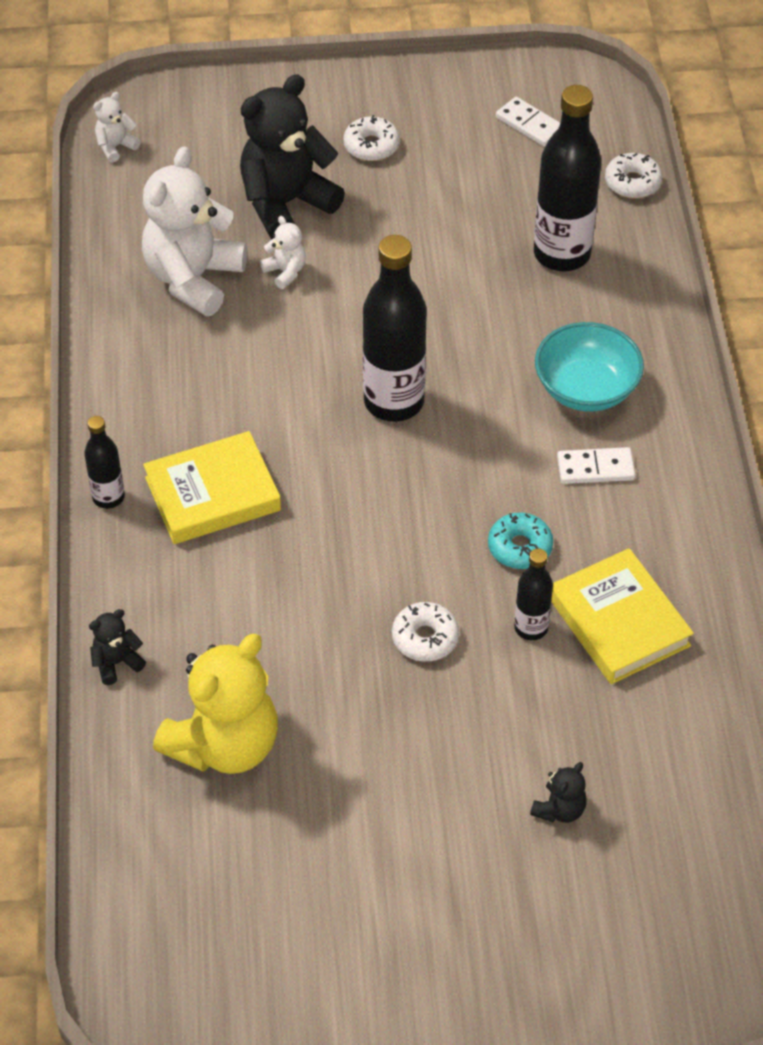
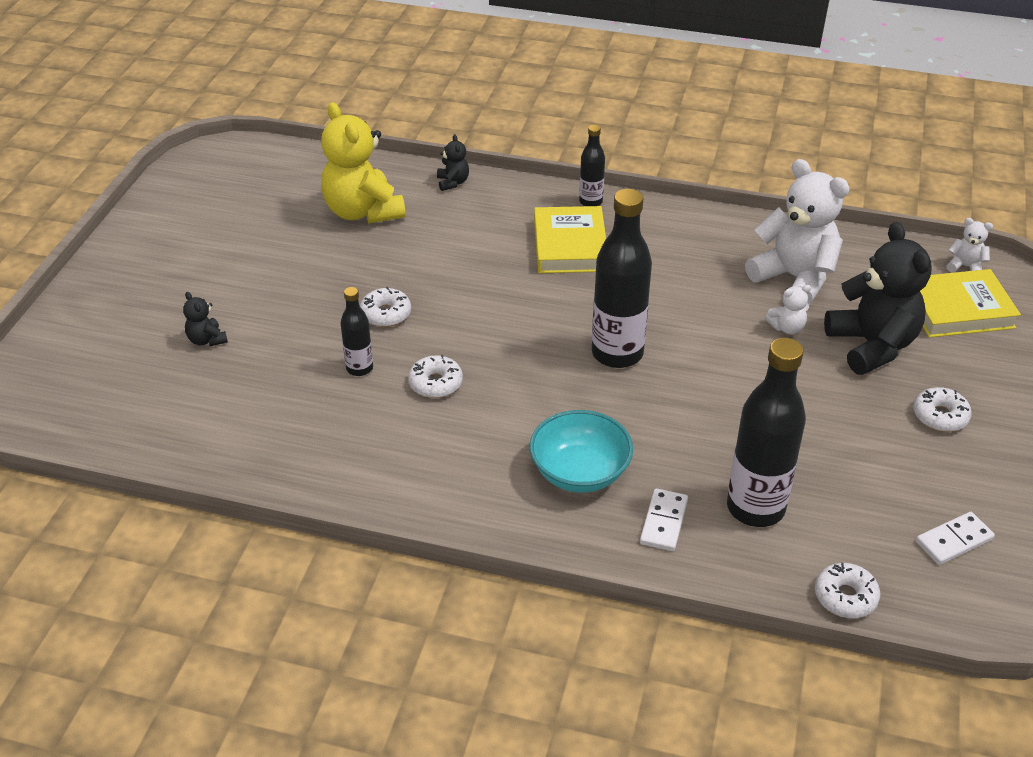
camera: 110 degrees right, 10 degrees down
(115, 147) = (965, 266): white teddy bear -> white teddy bear turned 45 degrees counterclockwise
(520, 547) = (435, 383): turquoise donut -> white donut
(595, 468) = (489, 451): white domino -> white domino (663, 522)
(618, 622) = (333, 417): yellow book -> yellow book (957, 309)

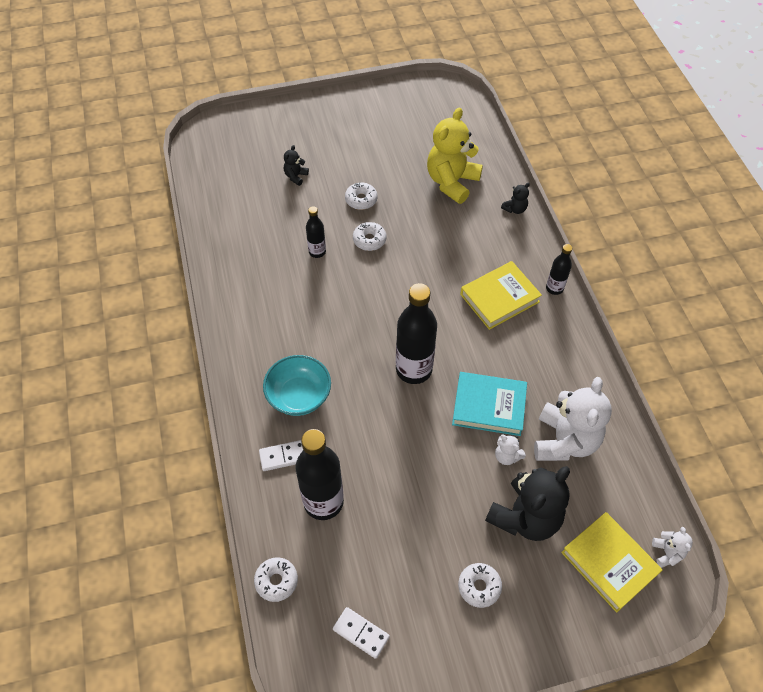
camera: 60 degrees right, 15 degrees up
(435, 383) = (328, 292): white donut -> white donut (361, 200)
(712, 314) = (489, 406): none -> turquoise book

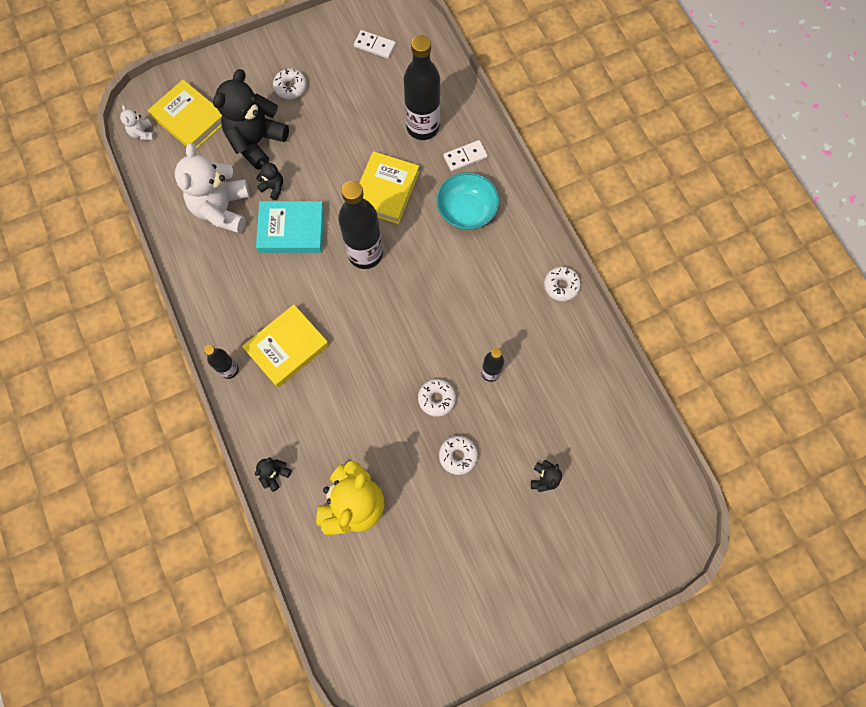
camera: 170 degrees right, 15 degrees up
(276, 581) = (444, 67): white donut -> white donut (561, 286)
(381, 432) = (385, 190): none -> yellow book
(507, 456) = (273, 188): white teddy bear -> black teddy bear

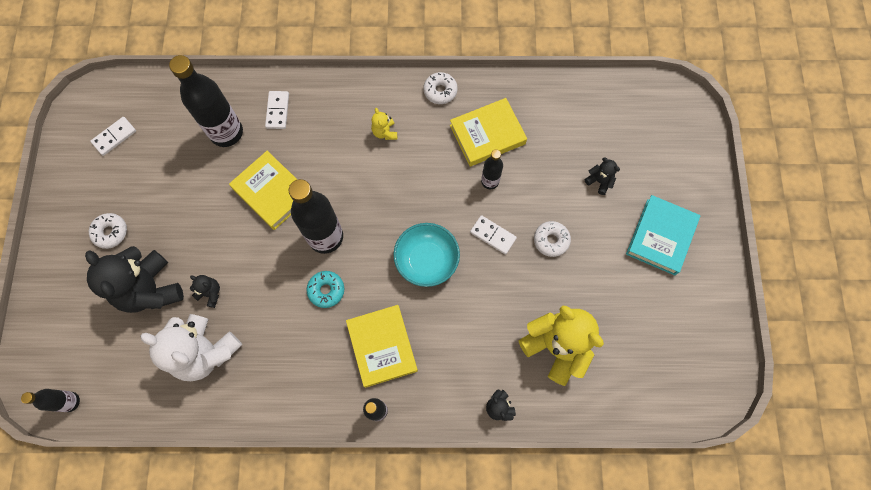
camera: 65 degrees left, 0 degrees up
(142, 133) = (70, 402): white teddy bear -> black bottle
(189, 119) = (84, 346): yellow book -> yellow book (487, 135)
(273, 188) = (210, 293): black teddy bear -> black teddy bear turned 60 degrees clockwise
(291, 230) = (264, 294): turquoise book -> turquoise book (661, 237)
(317, 277) = (326, 290): none -> turquoise donut
(436, 399) = (493, 235): white donut -> white domino
(466, 211) = (331, 133): turquoise bowl -> turquoise bowl (427, 260)
(491, 256) = (384, 132): none -> yellow teddy bear

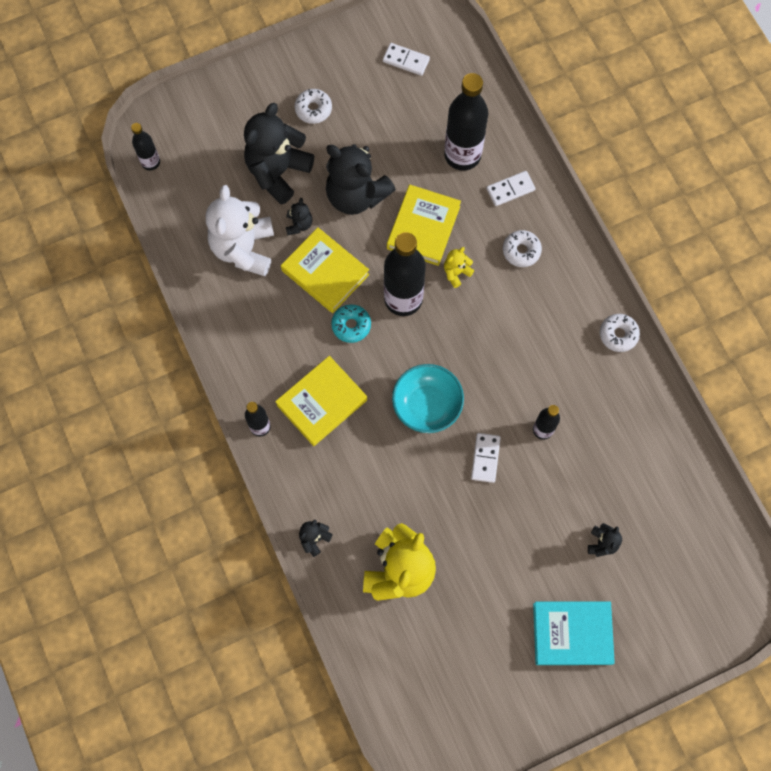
camera: 65 degrees right, 0 degrees up
(212, 233) = (356, 195): none -> black teddy bear
(384, 132) = (542, 301): yellow teddy bear -> yellow teddy bear (456, 273)
(487, 135) = (594, 404): yellow book -> yellow book (325, 273)
(551, 240) = (509, 519): white donut -> white donut (521, 251)

